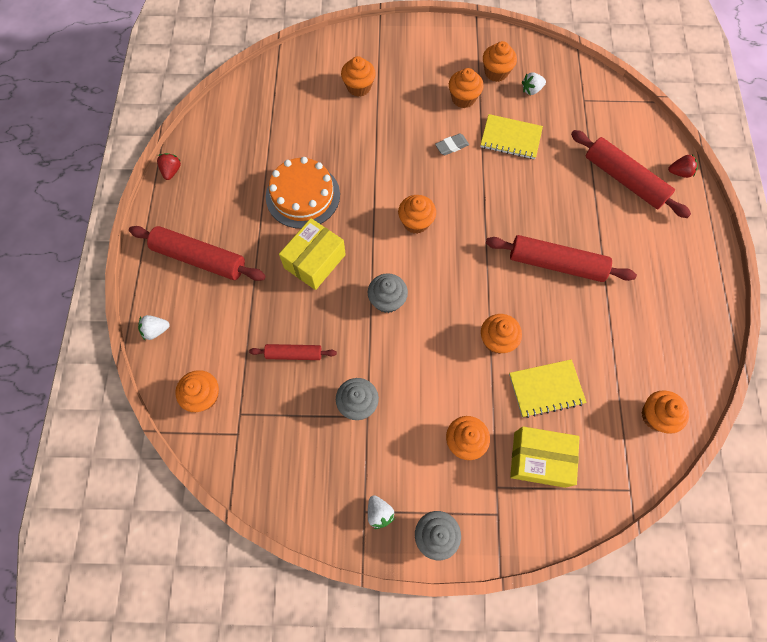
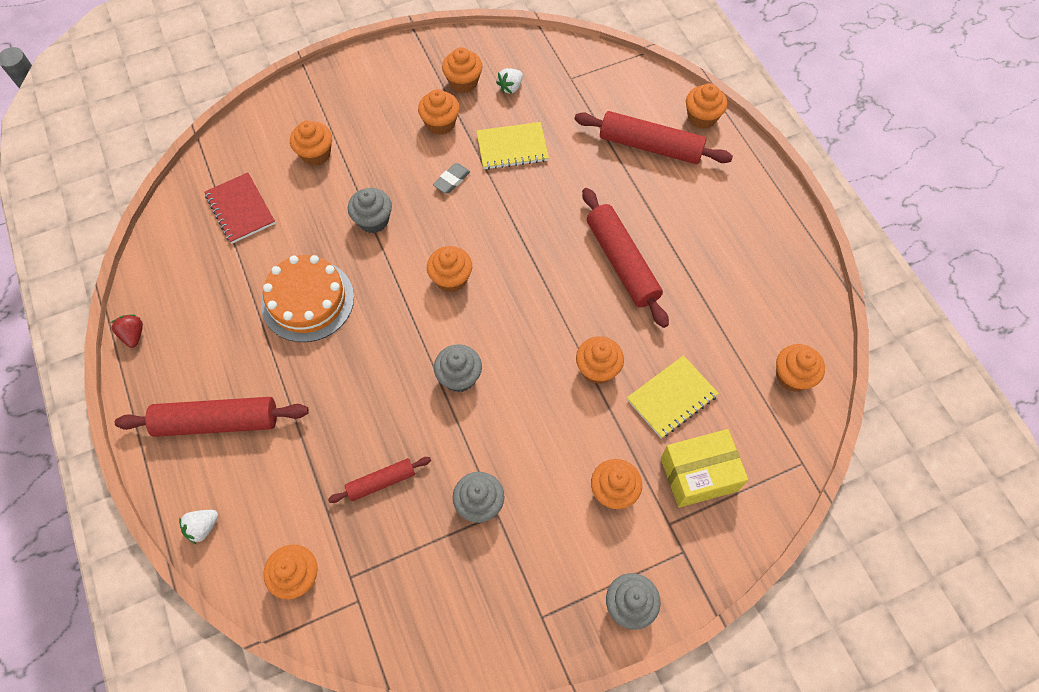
camera: 25 degrees left, 5 degrees down
(286, 108) = (240, 209): none -> red notebook
(315, 261) = (356, 368): yellow box -> none
(378, 154) = (373, 220): none -> grey cupcake
(379, 513) = (558, 611): white strawberry -> none
(556, 264) = (621, 262): red rolling pin -> red rolling pin turned 75 degrees clockwise
(679, 172) = (702, 117): red strawberry -> orange cupcake

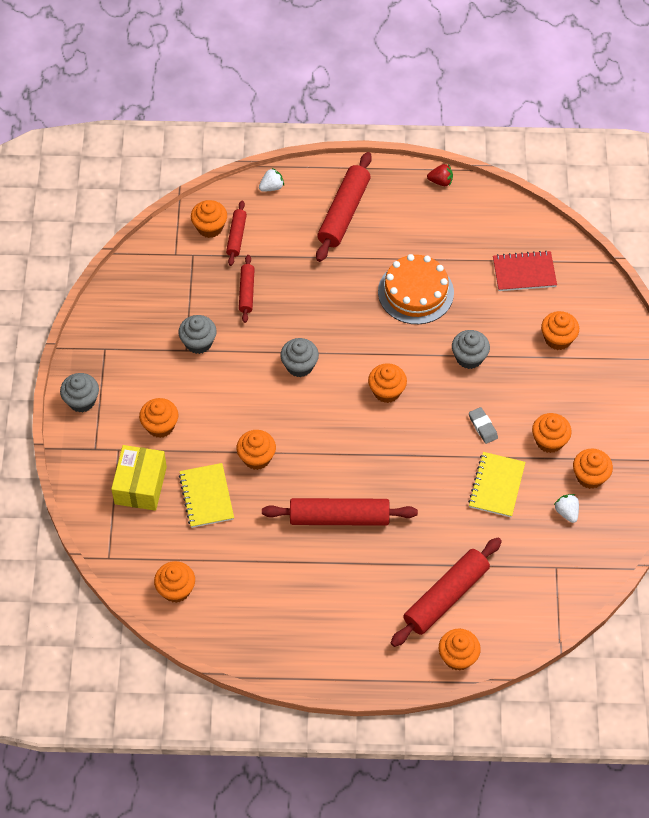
camera: 115 degrees right, 5 degrees down
(203, 527) = (271, 187): white strawberry -> white strawberry turned 75 degrees clockwise
(300, 535) = (236, 236): none -> red rolling pin

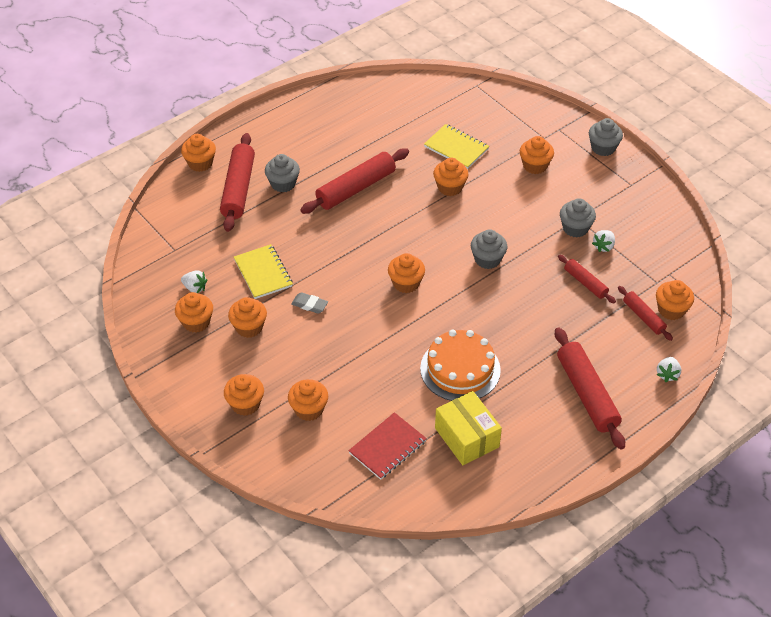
camera: 140 degrees right, 10 degrees down
(140, 485) = (505, 129): yellow box -> yellow box (467, 437)
(176, 589) = (416, 94): orange cupcake -> orange cupcake (245, 404)
(196, 311) = (603, 246): none -> white strawberry
(440, 181) = (540, 481): red strawberry -> none
(469, 357) = (367, 347): grey cupcake -> grey cupcake (283, 184)

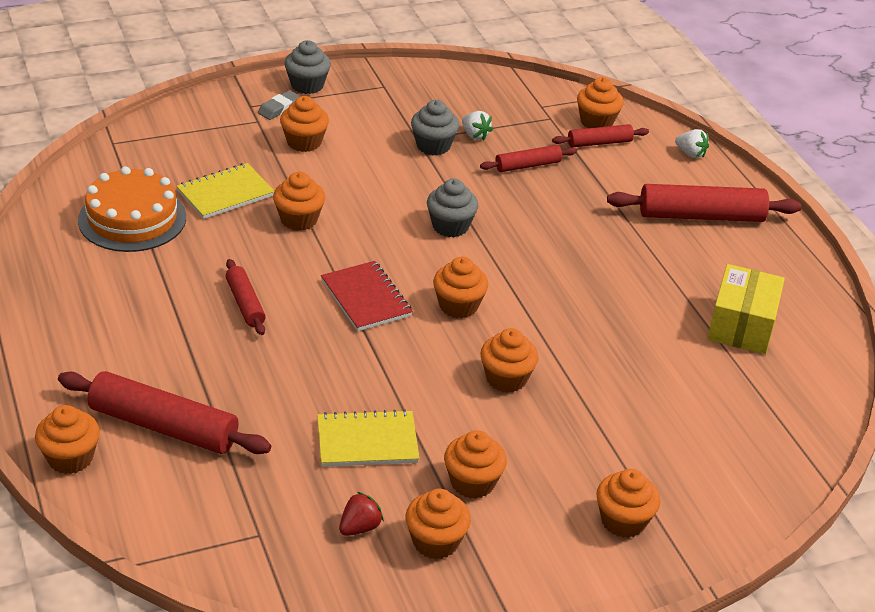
camera: 75 degrees left, 10 degrees down
(195, 288) = (359, 527): white strawberry -> red strawberry
(283, 184) = (185, 374): grey cupcake -> none
(309, 305) = (456, 407): grey eraser -> grey eraser (279, 108)
(309, 409) = (653, 456): orange cupcake -> orange cupcake (506, 379)
(356, 188) = (245, 303): red rolling pin -> red rolling pin, size x0.55
(387, 447) = (740, 398): red notebook -> red notebook (366, 298)
(460, 369) = (629, 300): orange cake -> orange cake (132, 219)
(467, 437) = (741, 325): yellow box -> yellow box turned 60 degrees counterclockwise

